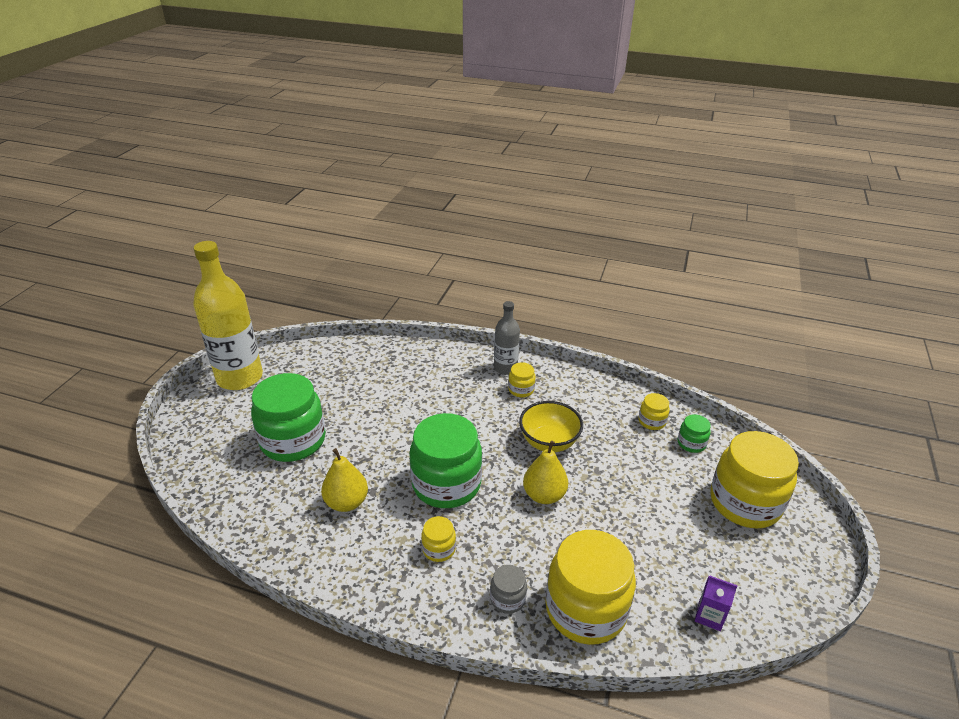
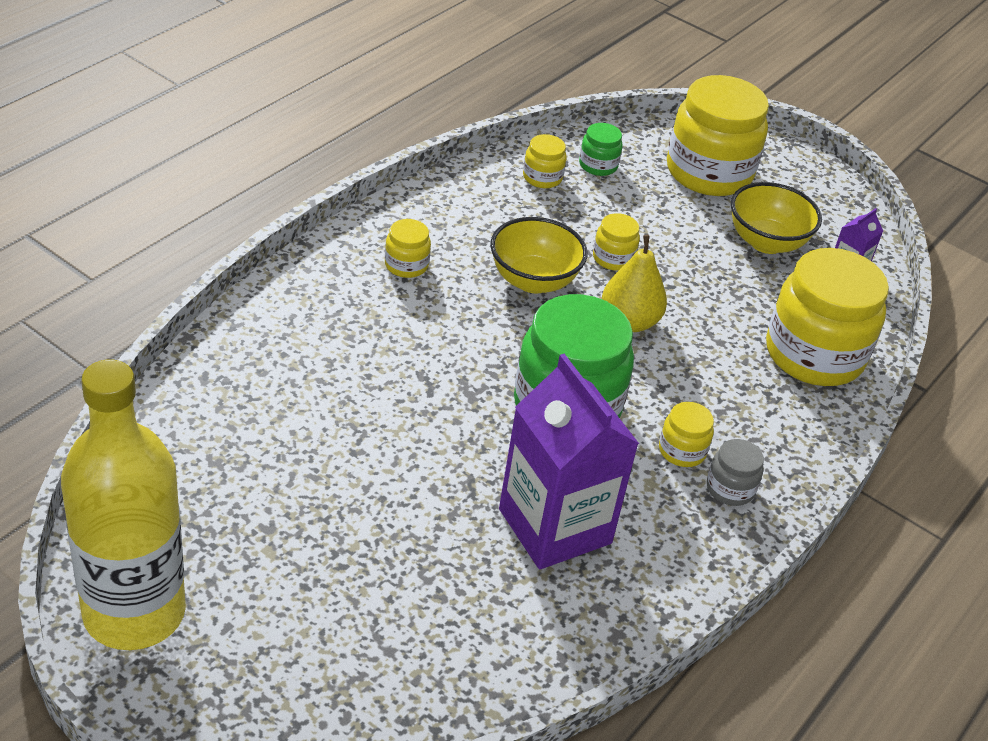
camera: 75 degrees left, 5 degrees up
(293, 441) = (376, 564): green jar -> none
(346, 502) = (555, 526): yellow pear -> purple carton
(505, 368) = (344, 262): grey bottle -> none
(507, 599) = (780, 413): grey jar -> grey jar (730, 489)
(601, 473) = (613, 258): none -> yellow jar
(694, 554) = (766, 242): none -> yellow bowl

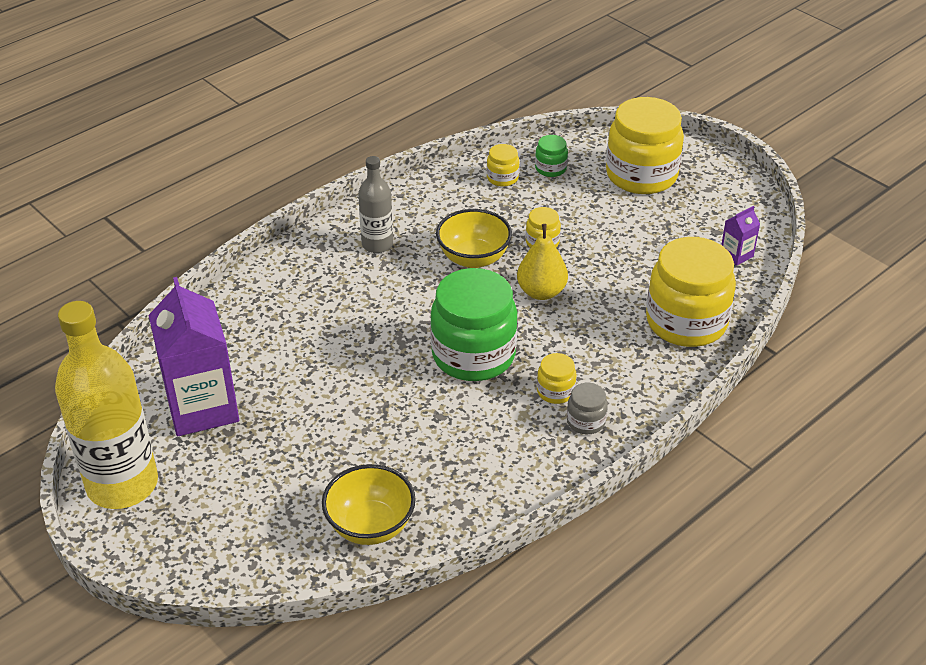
camera: 15 degrees right, 0 degrees up
(406, 265) = (377, 244): yellow jar -> grey bottle
(555, 526) = (440, 442): purple carton -> purple carton (202, 407)
(766, 242) = (673, 232): yellow bowl -> yellow bowl (370, 526)

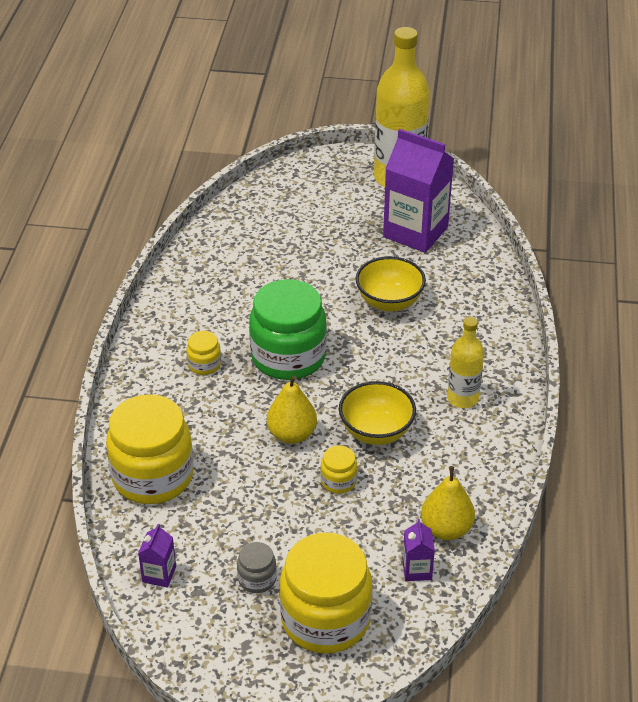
camera: 140 degrees right, 0 degrees up
(370, 526) = (237, 231): yellow bowl -> yellow bowl (389, 302)
(377, 244) = (462, 398): grey bottle -> yellow bottle
(502, 178) = (446, 529): yellow jar -> yellow pear
(550, 168) = (417, 570): green jar -> purple carton
(586, 421) = (164, 356): grey jar -> grey jar (257, 579)

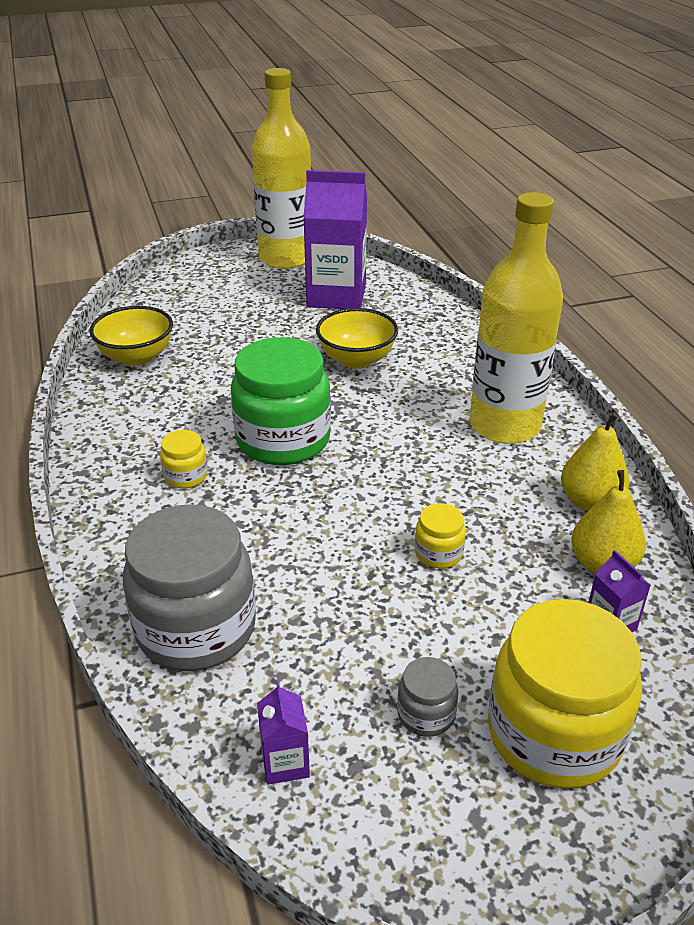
camera: 25 degrees left, 5 degrees down
(153, 476) = (196, 628): yellow jar -> grey jar
(292, 434) = (345, 519): yellow pear -> yellow pear (590, 501)
(376, 432) = (440, 486): yellow bowl -> yellow bowl (136, 357)
(462, 398) = (504, 425): yellow bottle -> yellow bottle, size x1.88

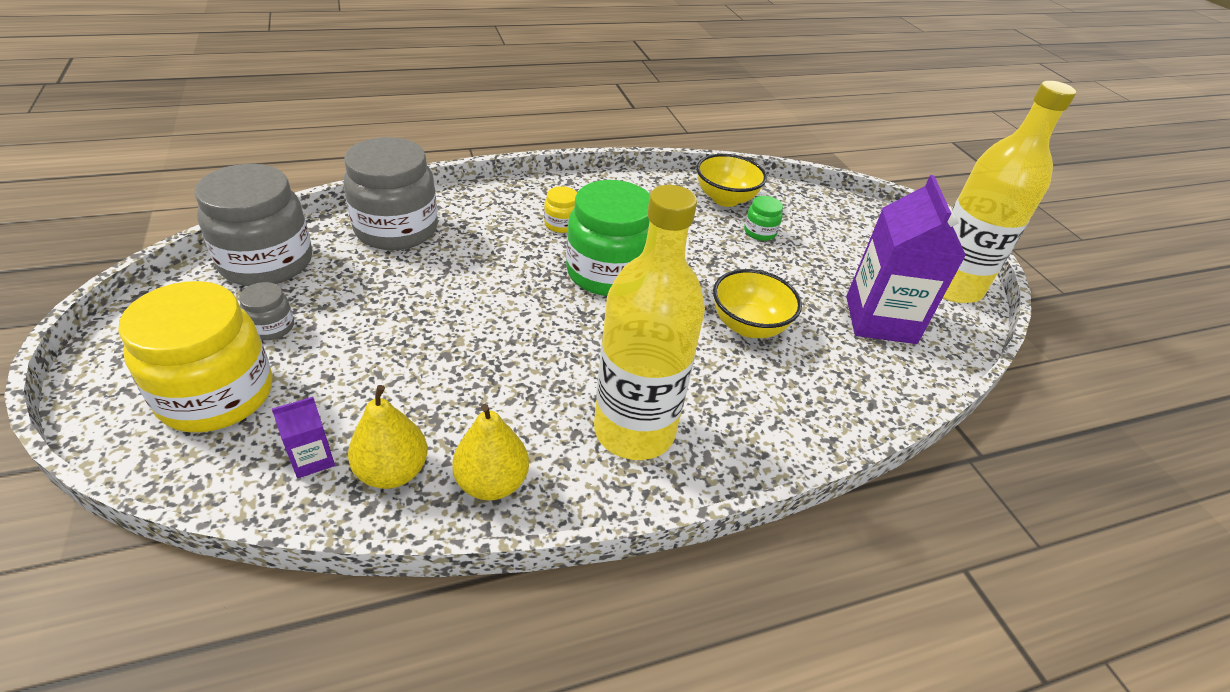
camera: 85 degrees right, 5 degrees up
(204, 341) = (760, 232): none -> green jar
(285, 762) = (267, 262): purple carton -> grey jar
(438, 553) = (439, 353): yellow jar -> none

